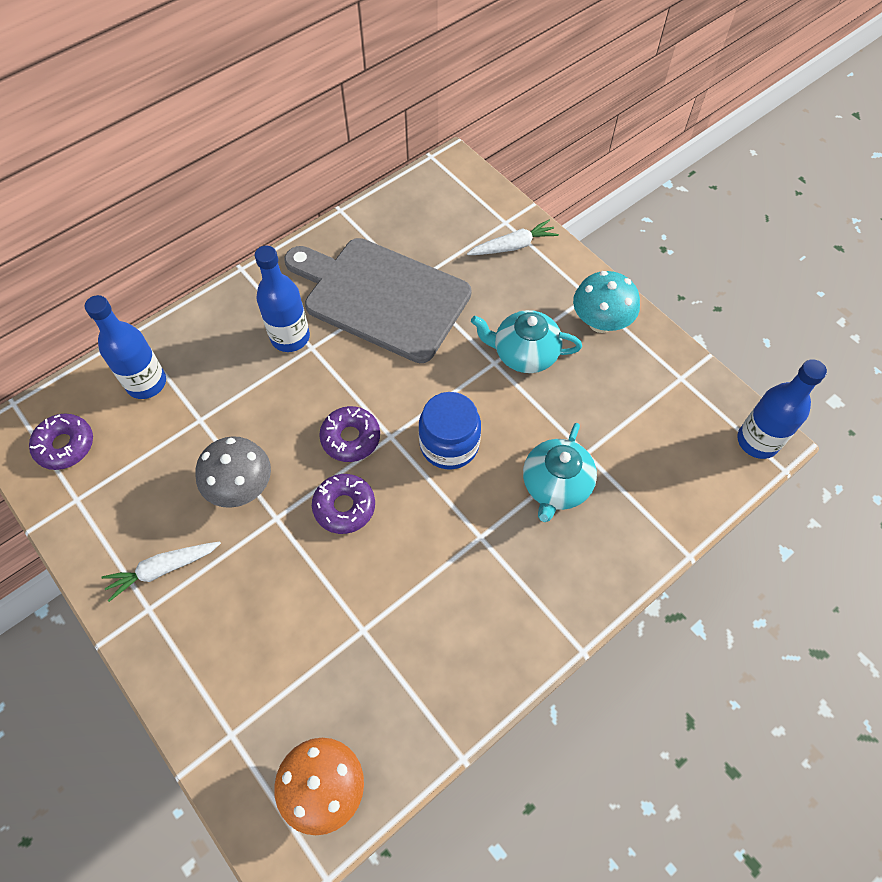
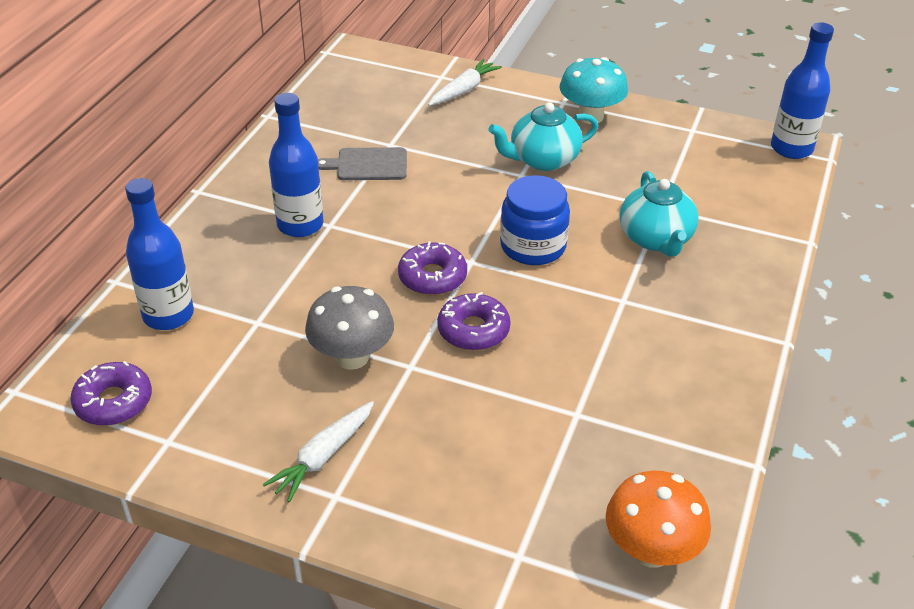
camera: 30 degrees left, 20 degrees down
(381, 296) = (368, 165): grey cutting board -> grey cutting board, size x0.43

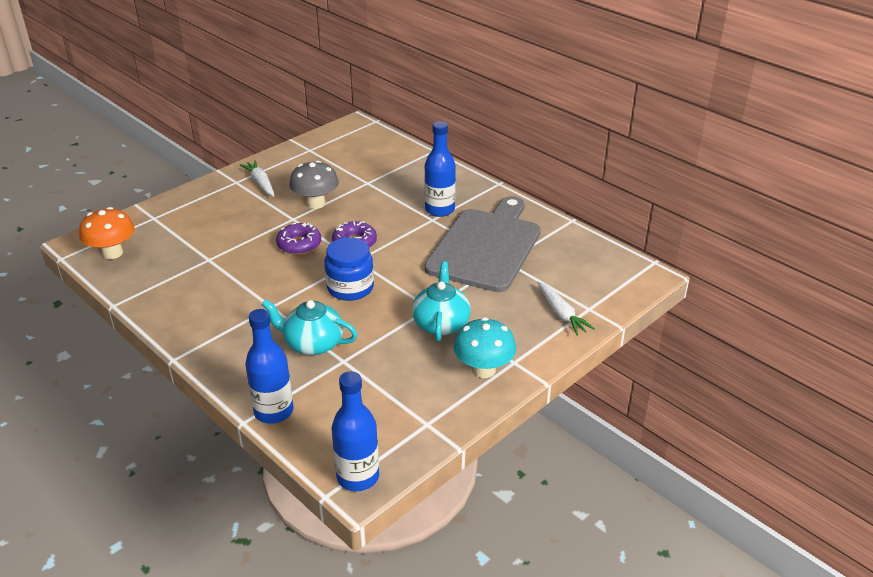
camera: 115 degrees right, 5 degrees down
(113, 402) = (346, 141): purple donut -> none
(168, 315) = (394, 160): blue bottle -> blue bottle (274, 411)
(368, 165) = (486, 246): grey cutting board -> grey cutting board, size x2.35

